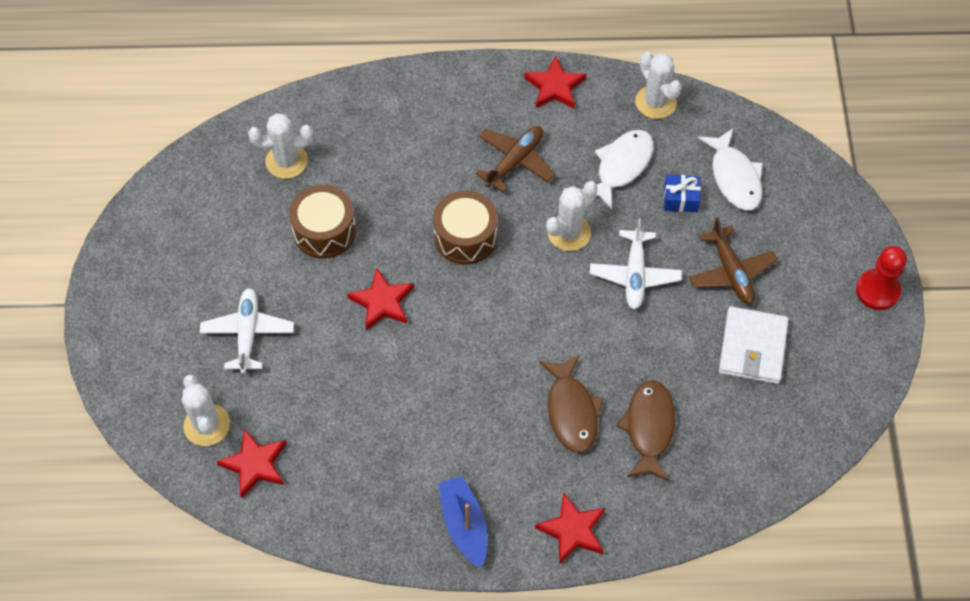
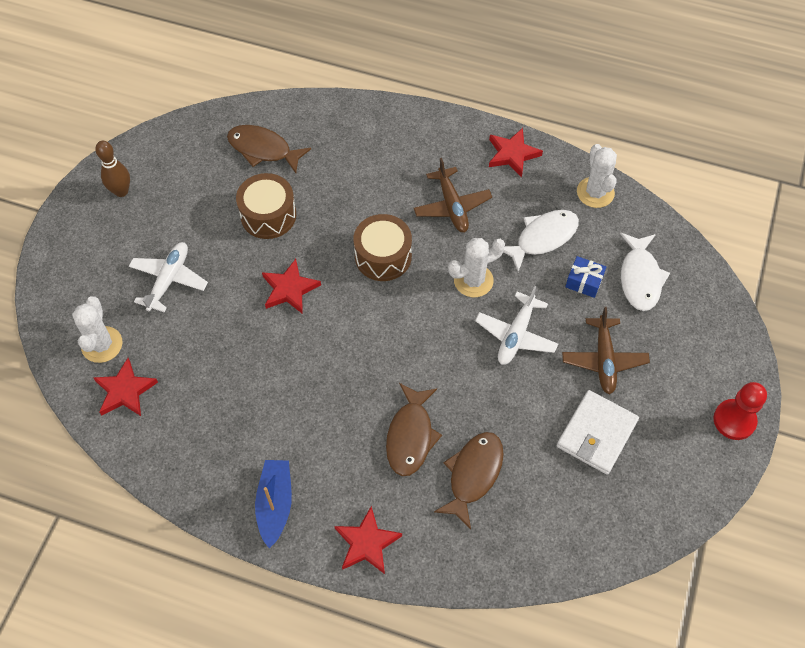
camera: 20 degrees right, 0 degrees up
(150, 255) = (121, 191): none -> brown bowling pin
(286, 161) = (263, 149): white cactus -> brown fish
(515, 161) = (452, 206): brown plane -> brown plane turned 105 degrees clockwise

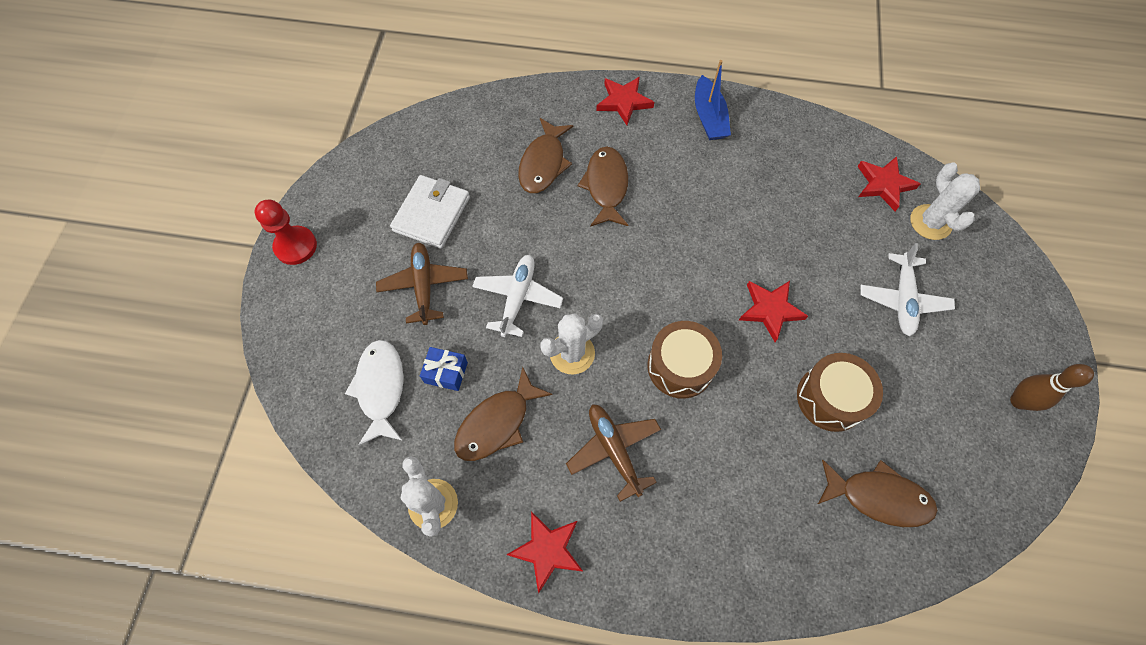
camera: 170 degrees right, 5 degrees up
(542, 238) = (497, 423): white fish -> brown fish

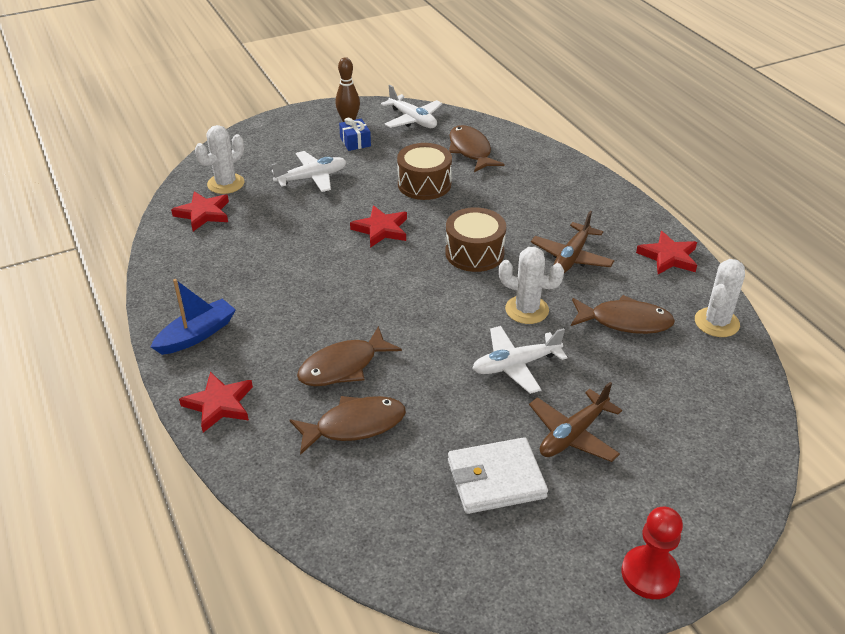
camera: 125 degrees left, 25 degrees down
(380, 388) = (686, 404): white fish -> none
(446, 372) = (626, 372): blue gift -> blue gift (355, 142)
(991, 478) = (413, 119): none -> white plane

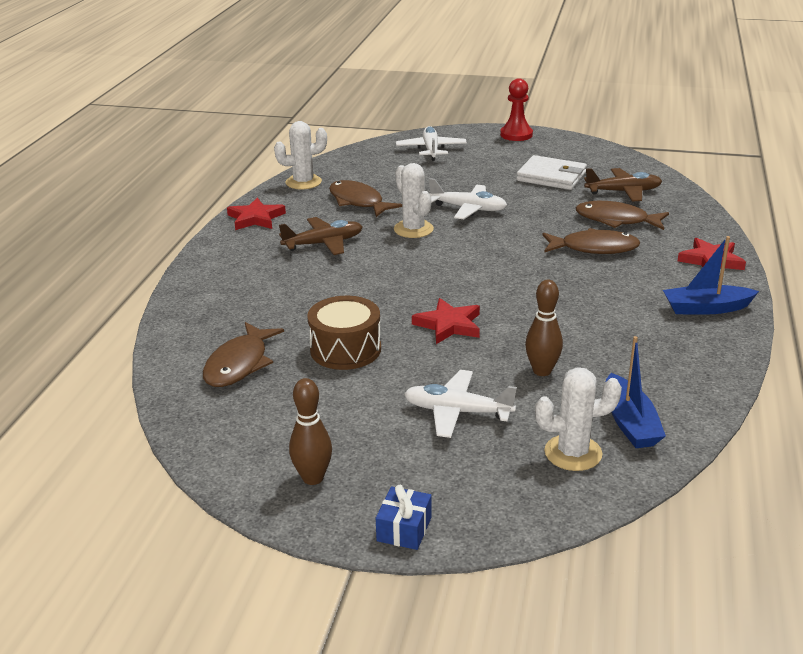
camera: 140 degrees left, 10 degrees down
(203, 213) = (630, 423): red star -> blue boat
(284, 223) = (542, 371): none -> brown bowling pin
(355, 142) = (346, 439): blue gift -> blue gift (404, 529)
(413, 119) = (232, 438): white plane -> white plane (431, 150)
(474, 253) = (393, 275): brown drum -> none
(573, 434) = (481, 175): brown plane -> brown plane (623, 192)

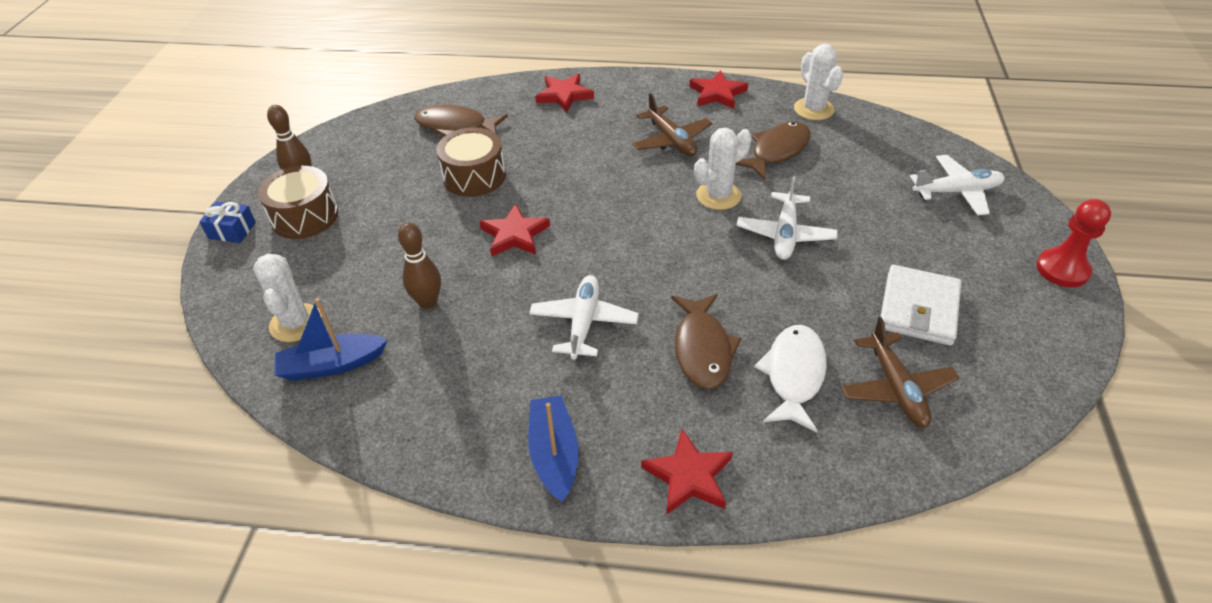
camera: 85 degrees right, 15 degrees up
(212, 295) = (564, 95): none -> red star
(389, 467) = (305, 216): none -> brown drum
(457, 412) = (370, 249): white plane -> white plane (583, 323)
(616, 220) = (793, 375): brown fish -> white fish

